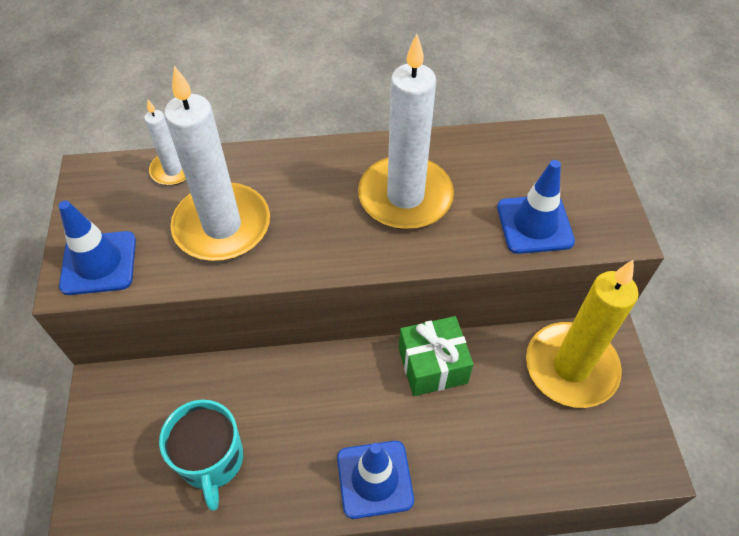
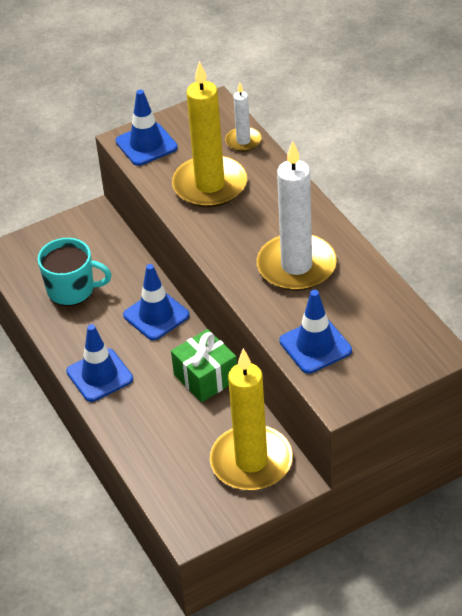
camera: 70 degrees right, 10 degrees down
(212, 460) = (72, 290): turquoise mug -> turquoise mug turned 135 degrees counterclockwise
(222, 226) = (210, 185): white candle -> yellow candle
(312, 380) = (156, 315): none -> blue traffic cone

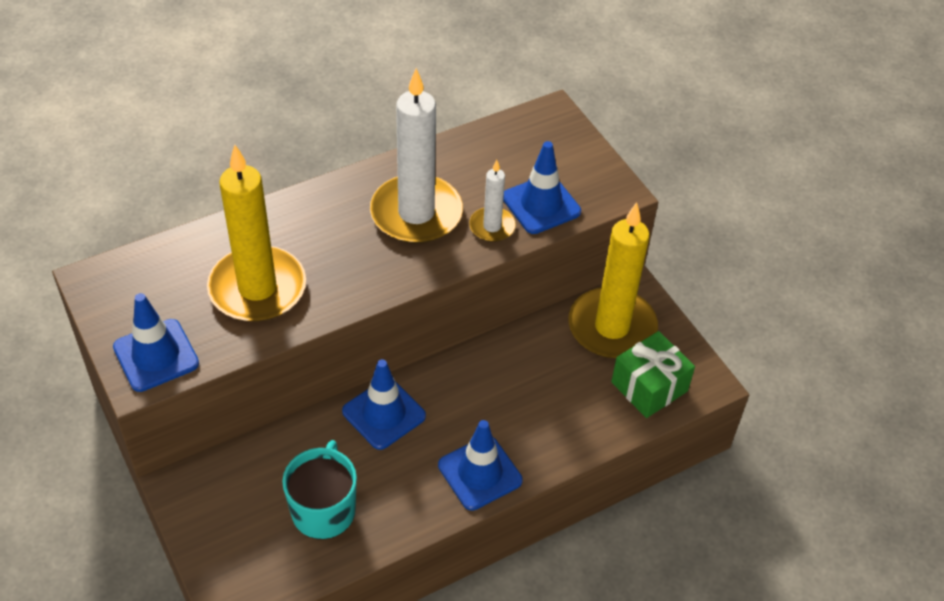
camera: 95 degrees left, 5 degrees up
(205, 377) = (489, 365): green gift -> green gift (649, 386)
(243, 141) = (178, 252): white candle -> white candle (492, 226)

